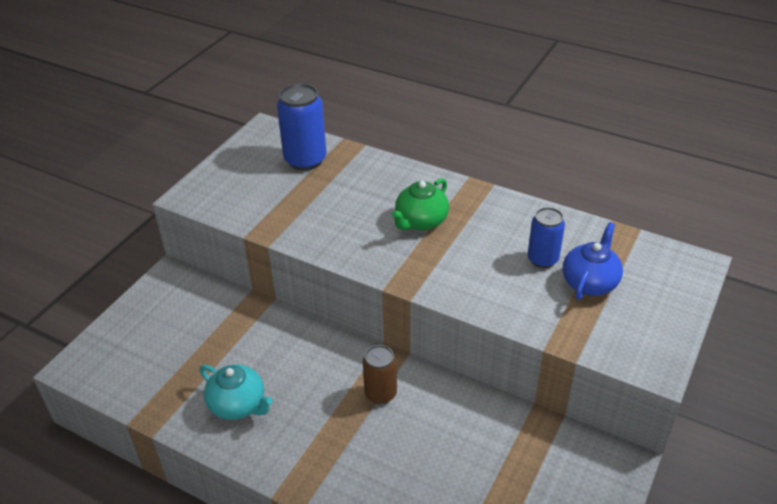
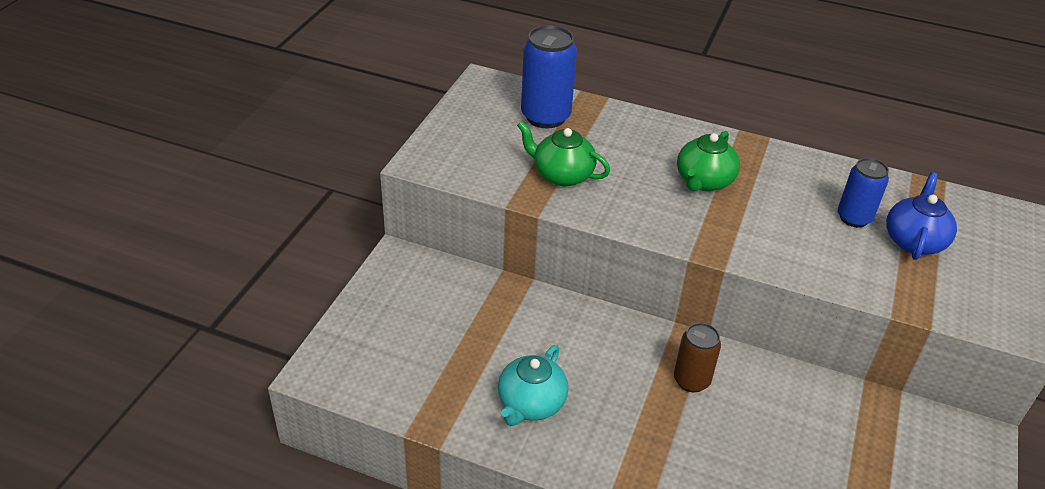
camera: 10 degrees left, 0 degrees up
(238, 405) = (531, 404): turquoise teapot -> turquoise teapot turned 90 degrees clockwise
(301, 211) = (562, 175): none -> green teapot

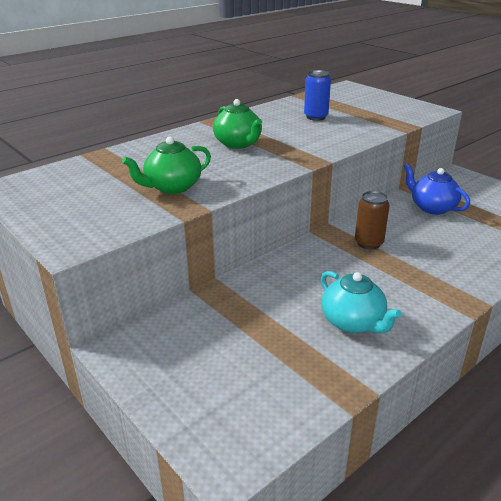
camera: 60 degrees left, 10 degrees down
(545, 116) = (92, 174): blue can -> none
(914, 241) = (348, 110): blue teapot -> blue teapot (432, 207)

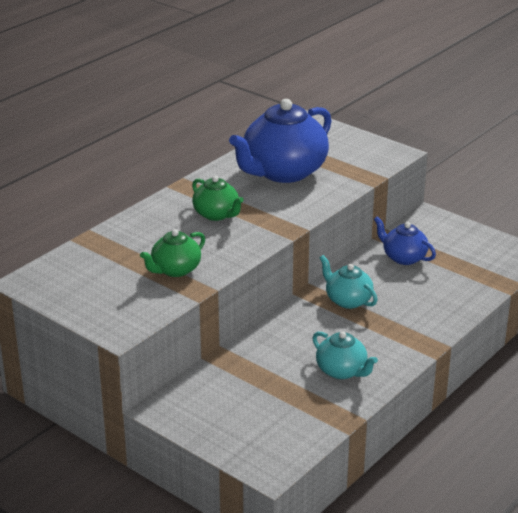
camera: 10 degrees left, 0 degrees up
(316, 117) = (283, 172): blue can -> blue teapot
(368, 243) = (347, 300): brown can -> turquoise teapot

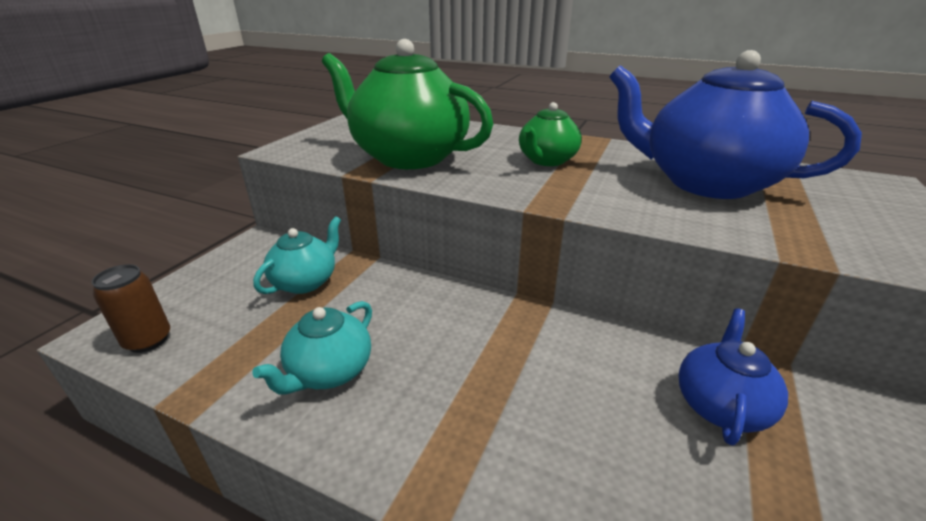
camera: 75 degrees right, 0 degrees up
(175, 270) = (408, 157): green teapot -> green teapot, size x1.94
(285, 447) = (148, 340): none -> brown can
(347, 300) = (529, 349): turquoise teapot -> turquoise teapot (305, 281)

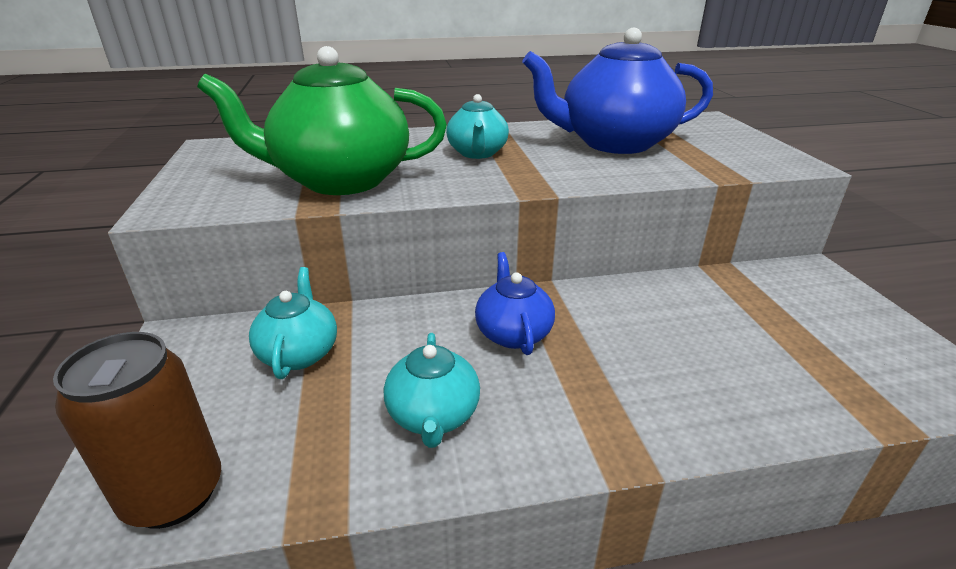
camera: 35 degrees left, 0 degrees up
(148, 340) = (174, 494): brown can -> brown can, size x1.57
(547, 160) = (477, 153): green teapot -> turquoise teapot
(720, 405) = (721, 303): blue teapot -> blue teapot (513, 333)

